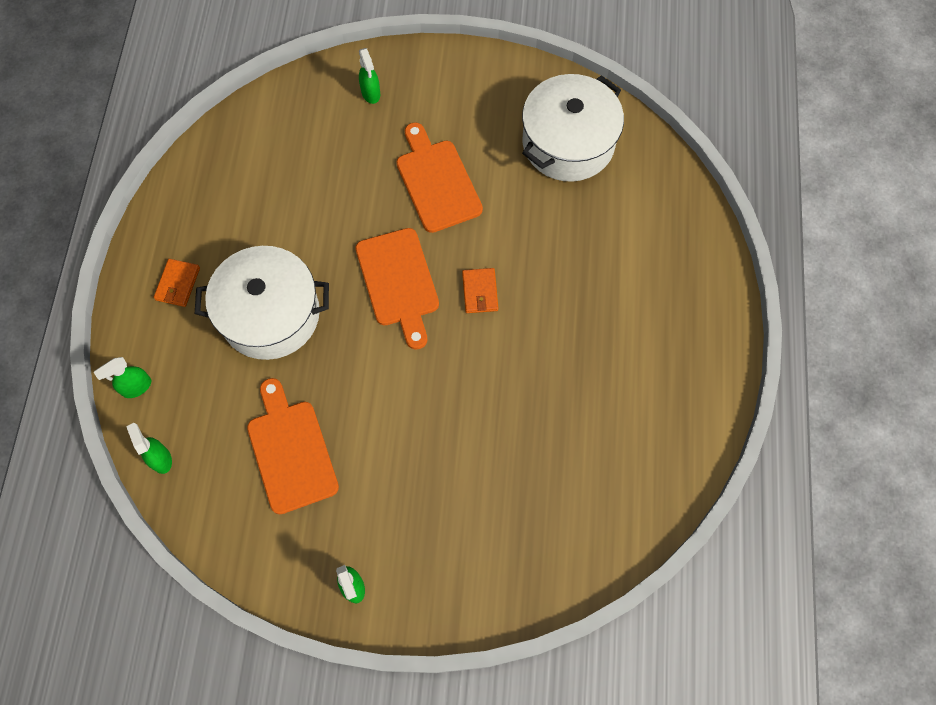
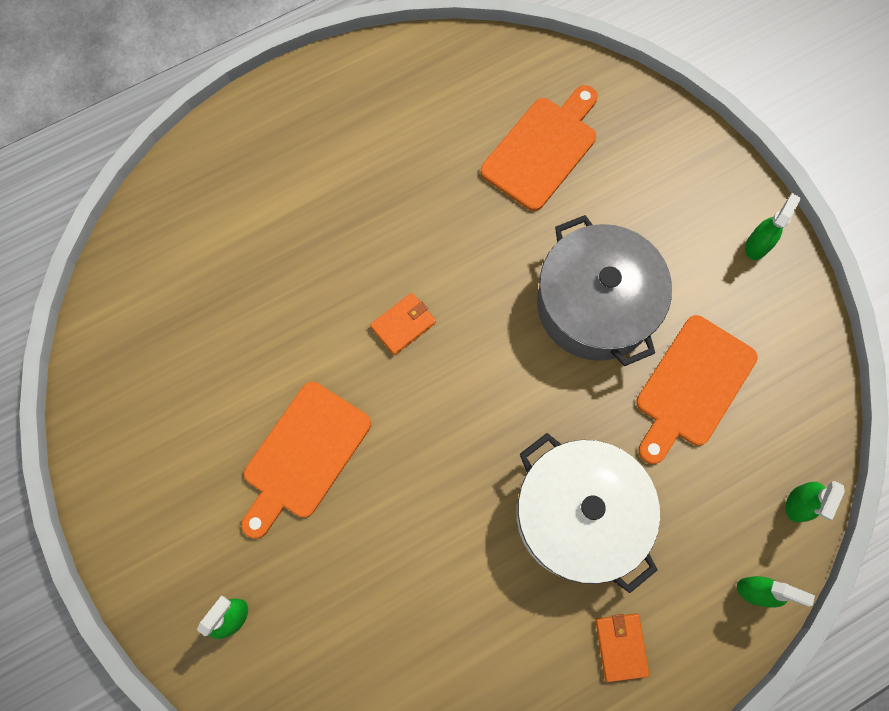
camera: 125 degrees left, 5 degrees up
(178, 284) = (621, 646): orange wallet -> orange wallet turned 75 degrees counterclockwise
(398, 282) = (449, 411): orange cutting board -> orange cutting board (542, 149)
(398, 428) = (595, 305): none -> grey pot
(568, 143) = (164, 350): white pot -> none

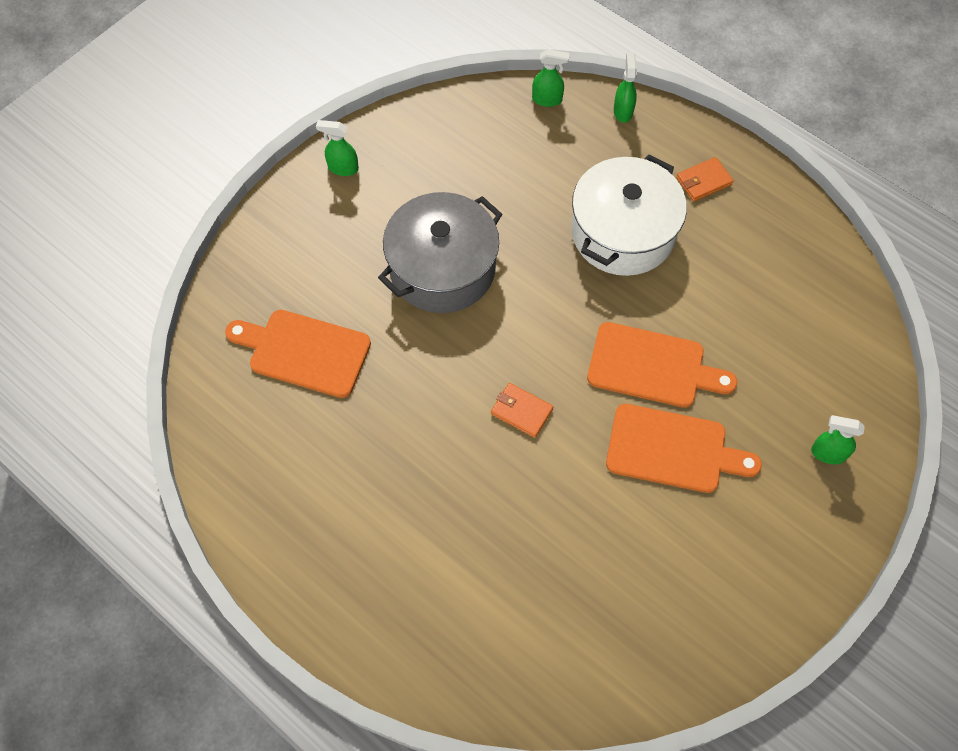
camera: 110 degrees left, 10 degrees down
(692, 386) = (484, 184): orange cutting board -> orange cutting board (652, 367)

